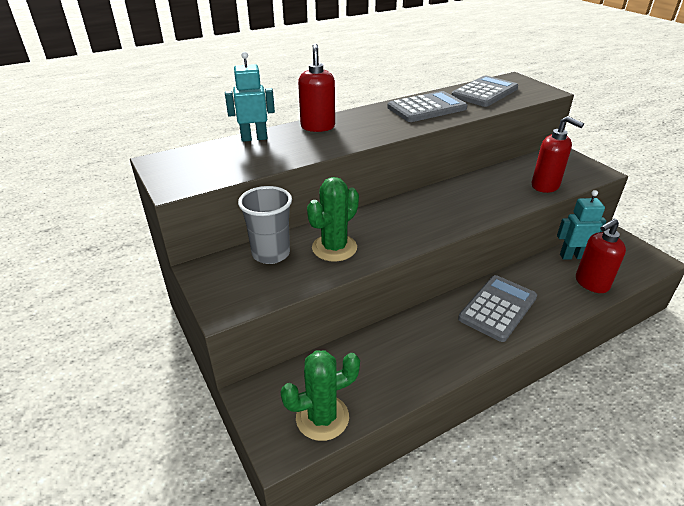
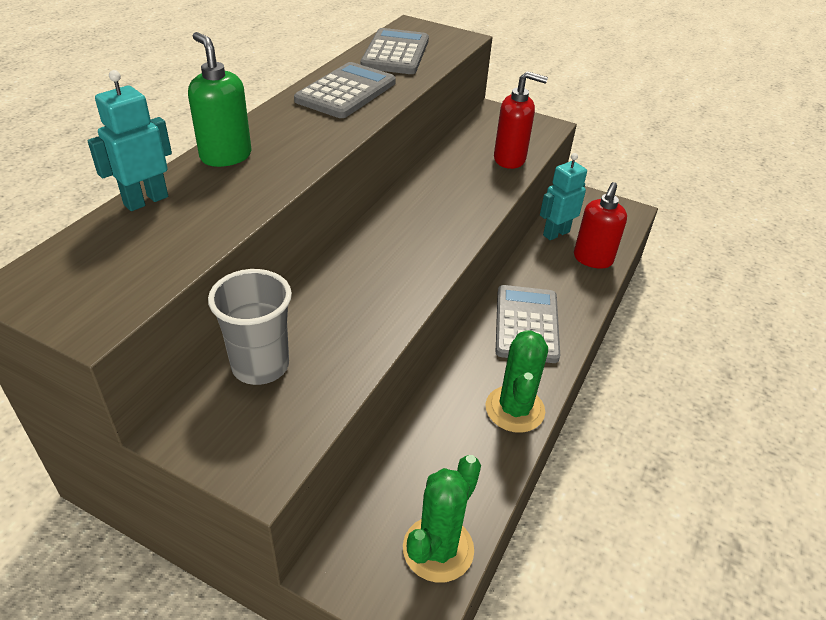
camera: 35 degrees left, 5 degrees up
(318, 127) = (225, 156): red soap dispenser -> green soap dispenser
(334, 248) = (338, 324): green cactus -> green cactus (514, 409)

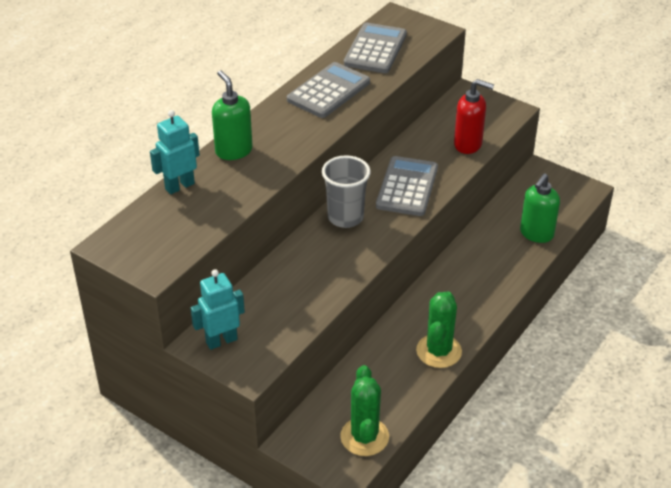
camera: 10 degrees right, 0 degrees up
(260, 366) = (251, 305): grey cup -> grey cup (345, 217)
(438, 549) = (364, 437): green cactus -> green cactus turned 45 degrees counterclockwise
(526, 324) = (464, 287): grey calculator -> grey calculator (407, 187)
(556, 233) = (510, 208): turquoise robot -> turquoise robot (221, 341)
(592, 259) = (536, 234): red soap dispenser -> green soap dispenser

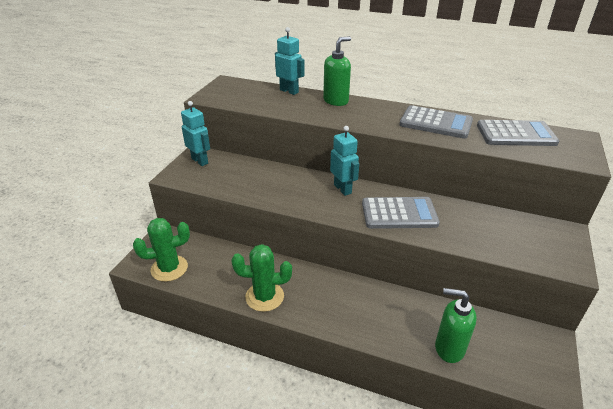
camera: 75 degrees right, 5 degrees down
(345, 217) = (343, 189): grey cup -> turquoise robot
(468, 144) = (486, 242): red soap dispenser -> none

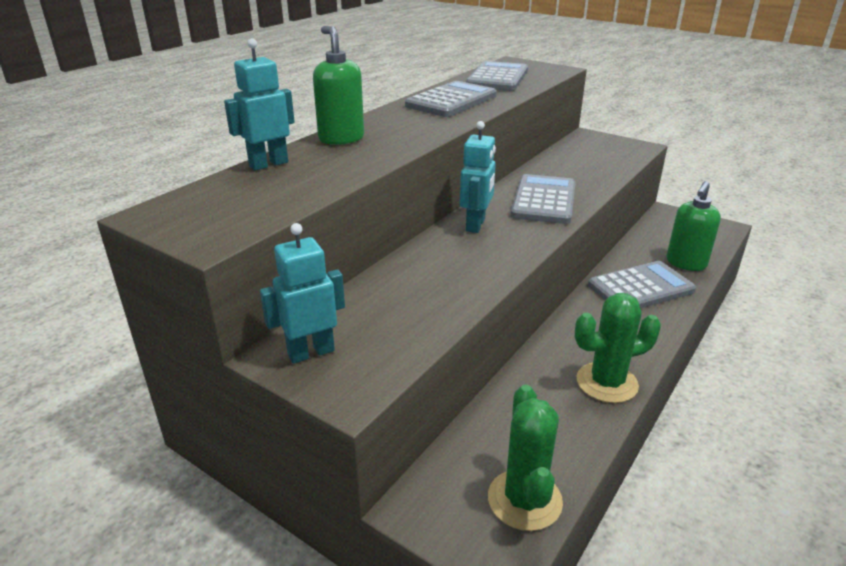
camera: 75 degrees left, 5 degrees down
(264, 297) = (606, 383): green cactus -> green cactus turned 60 degrees clockwise
(343, 189) = (476, 225): turquoise robot -> turquoise robot turned 120 degrees clockwise
(389, 315) = (640, 288): none -> grey calculator

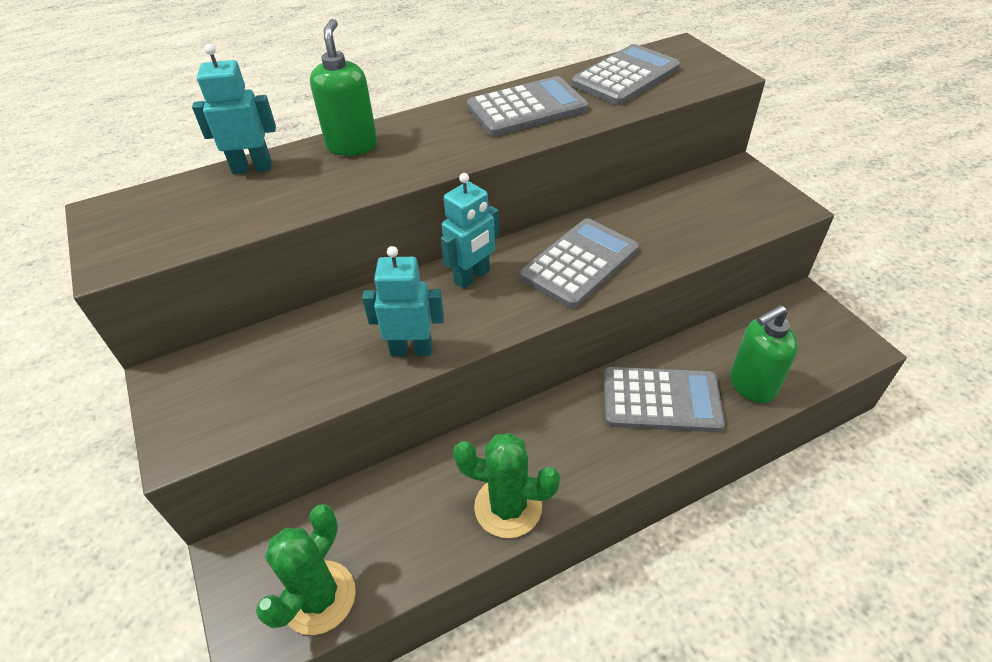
camera: 30 degrees right, 15 degrees up
(311, 352) = (190, 385): turquoise robot -> turquoise robot (411, 349)

